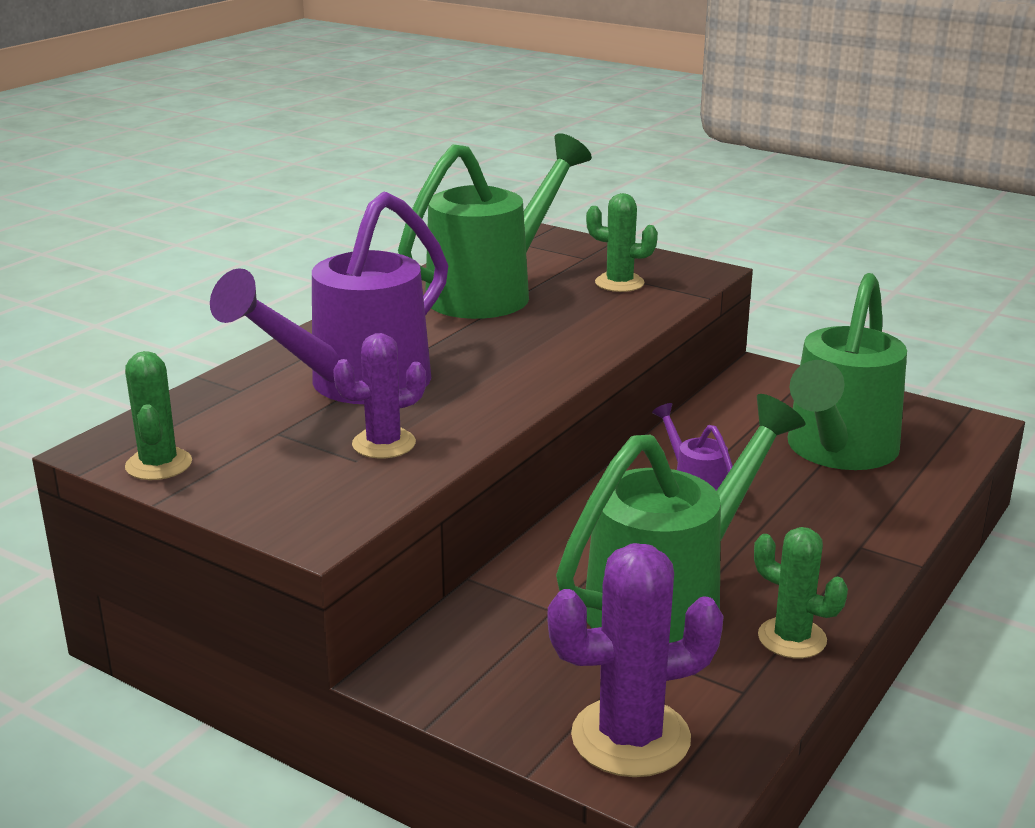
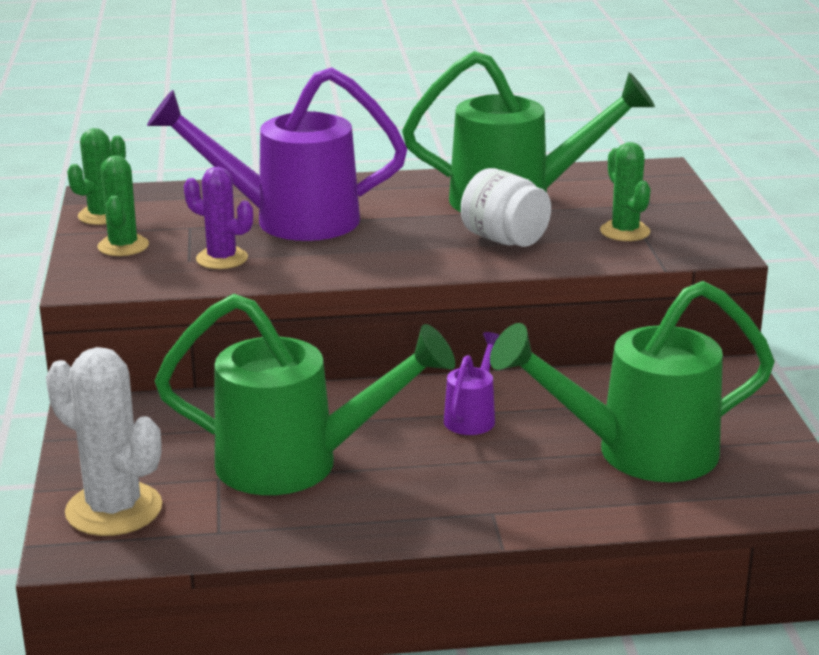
camera: 50 degrees right, 0 degrees up
(559, 324) = (504, 240): none -> white jar
(630, 737) = (114, 509): purple cactus -> white cactus
(792, 638) = (312, 527): green cactus -> green cactus (123, 246)

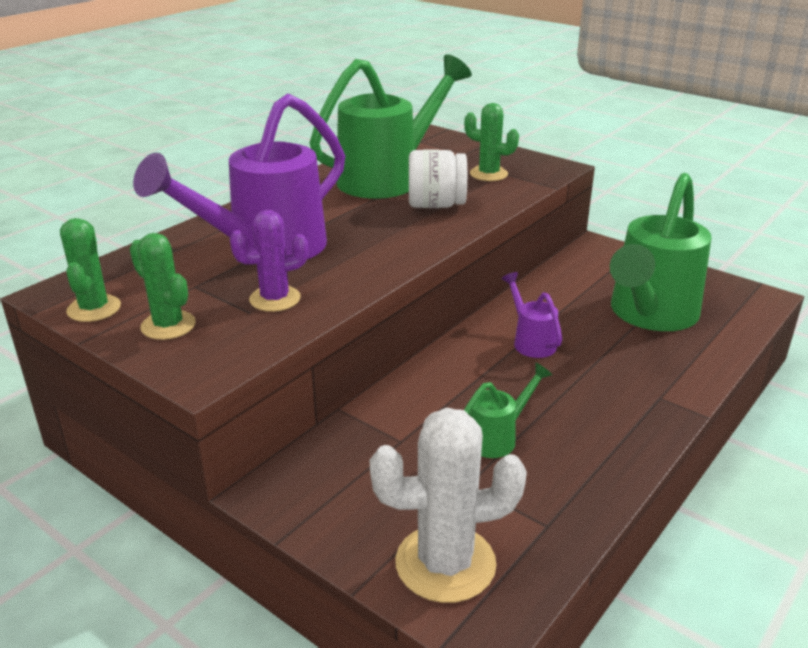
camera: 45 degrees left, 5 degrees up
(299, 464) = (498, 437): green watering can -> green watering can, size x0.45

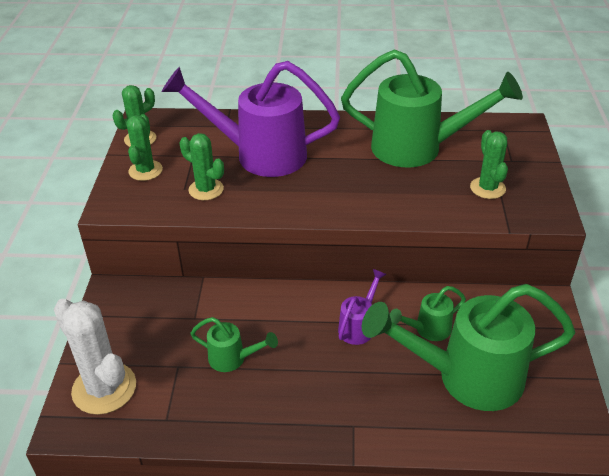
camera: 55 degrees right, 10 degrees up
(275, 299) = (206, 189): purple cactus -> green cactus
(435, 205) = (401, 189): white jar -> none
(573, 309) = (427, 330): none -> green watering can

